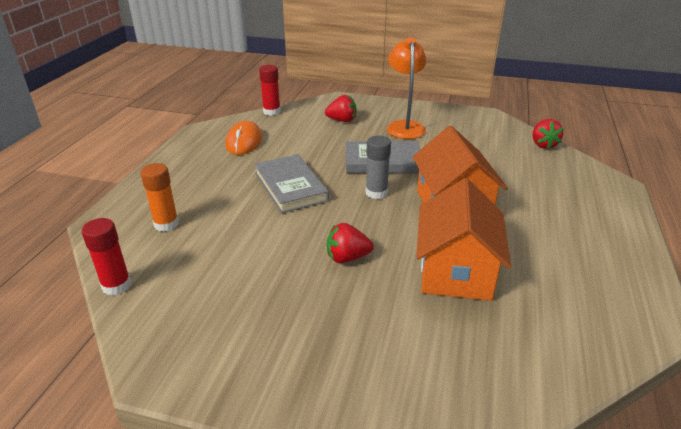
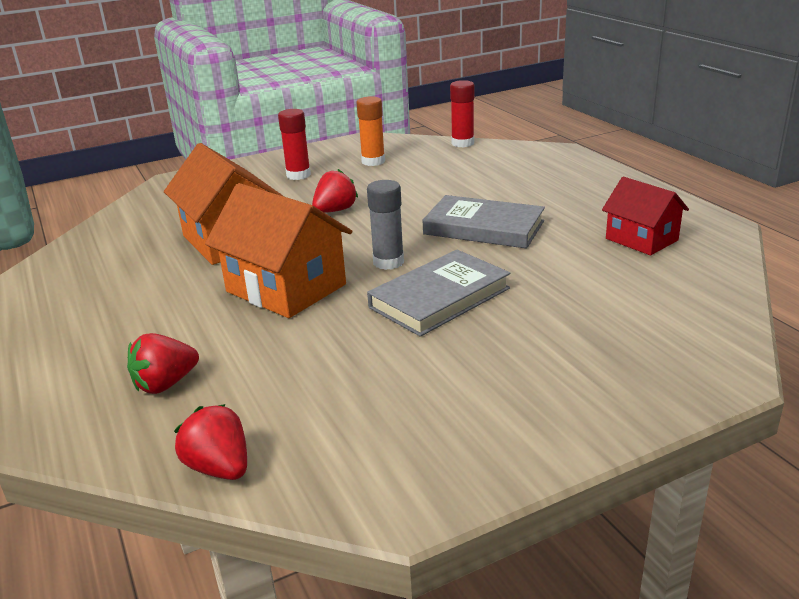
camera: 140 degrees right, 5 degrees down
(166, 224) = (515, 168): orange glue stick -> orange glue stick (373, 161)
(244, 142) = (641, 239): orange mouse -> red house
(271, 111) = (734, 290): red glue stick -> red glue stick (298, 175)
(342, 120) = (614, 331): red strawberry -> red strawberry (165, 384)
(404, 126) = (508, 374): orange lamp -> none

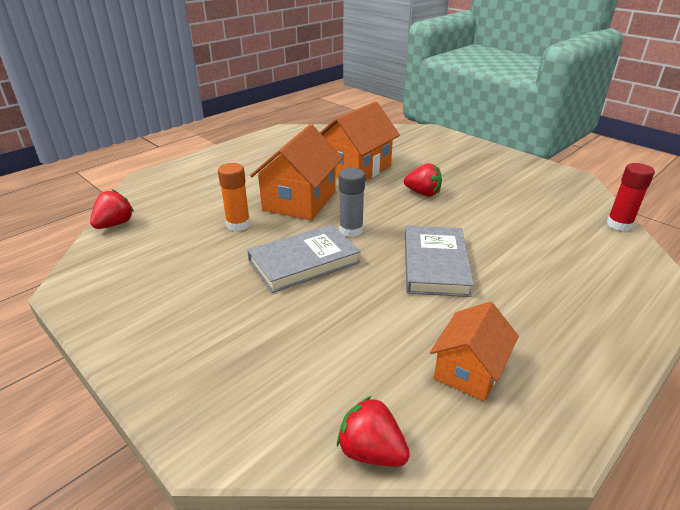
camera: 70 degrees right, 5 degrees up
(165, 384) = (189, 191): red strawberry -> red strawberry (371, 451)
(298, 175) = (474, 167): red glue stick -> none
(373, 161) = (529, 190): orange glue stick -> orange glue stick (238, 224)
(440, 298) = (304, 262): grey book -> grey book turned 60 degrees counterclockwise
(641, 239) = (469, 370): red house -> orange house

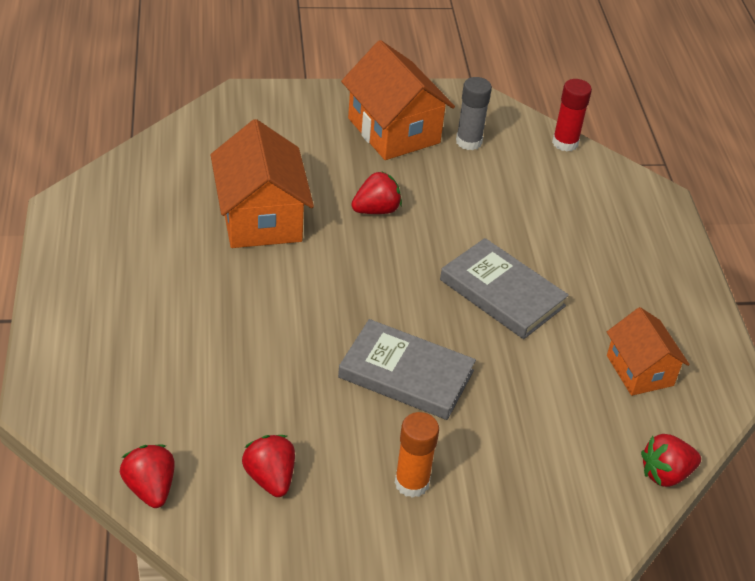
camera: 55 degrees left, 10 degrees up
(158, 255) = (270, 478): none -> red strawberry
(238, 224) = (277, 383): orange glue stick -> orange glue stick (412, 483)
(300, 201) = (282, 306): orange house -> orange house (394, 130)
(304, 262) = (406, 374): grey book -> grey book turned 75 degrees counterclockwise
(351, 230) = (387, 307): grey glue stick -> grey glue stick (468, 142)

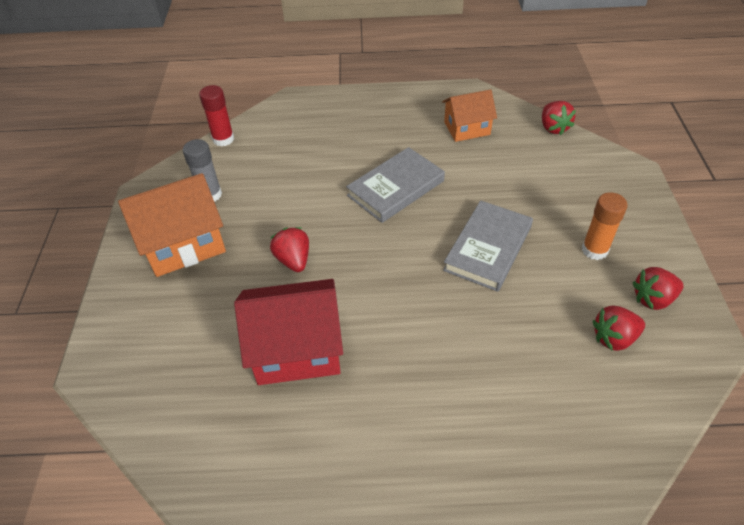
camera: 80 degrees left, 5 degrees up
(150, 488) = (650, 429): red strawberry -> red strawberry (653, 299)
(260, 218) = (297, 349): orange house -> red house

